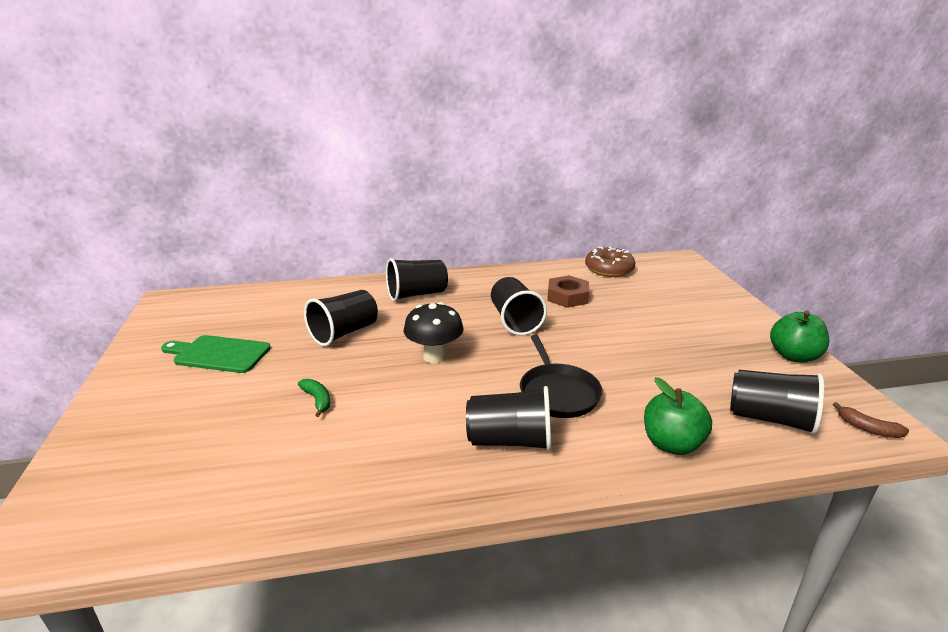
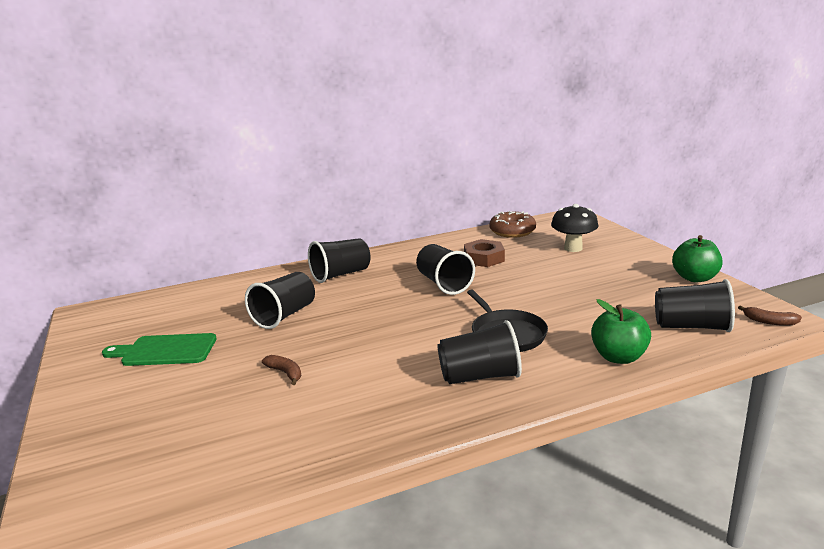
camera: 10 degrees left, 5 degrees down
(317, 400) = (285, 373): green banana -> brown banana
(434, 357) = (381, 322): black mushroom -> black mushroom (573, 248)

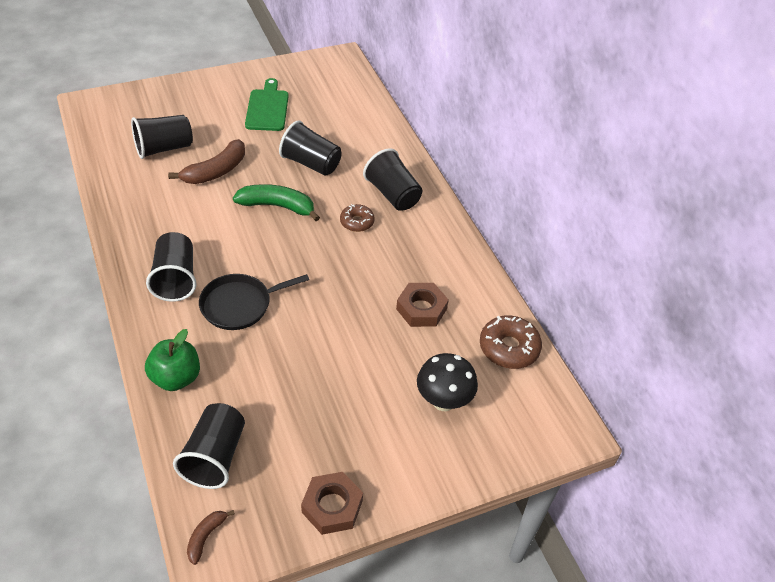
camera: 85 degrees right, 25 degrees up
(285, 373) = (216, 171): brown banana -> brown banana, size x1.90
(355, 328) = (277, 206): none -> green banana
(380, 287) = (357, 222): none -> brown donut
(443, 284) = (357, 269): black cup -> black cup (164, 148)
(694, 278) = (332, 506): green apple -> brown nut

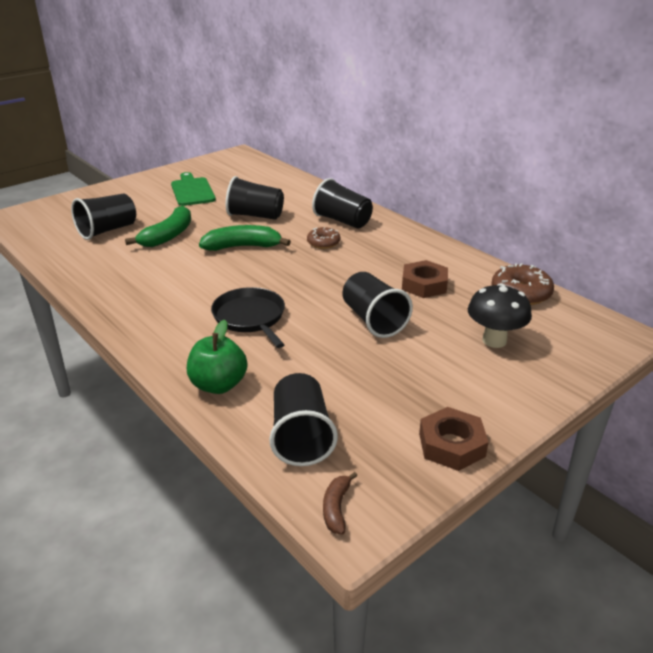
camera: 15 degrees left, 15 degrees down
(175, 279) = (172, 313): black cup -> black cup (373, 320)
(216, 171) = (168, 236): brown banana -> green banana
(239, 305) = (250, 317): black pan -> black pan turned 105 degrees clockwise

